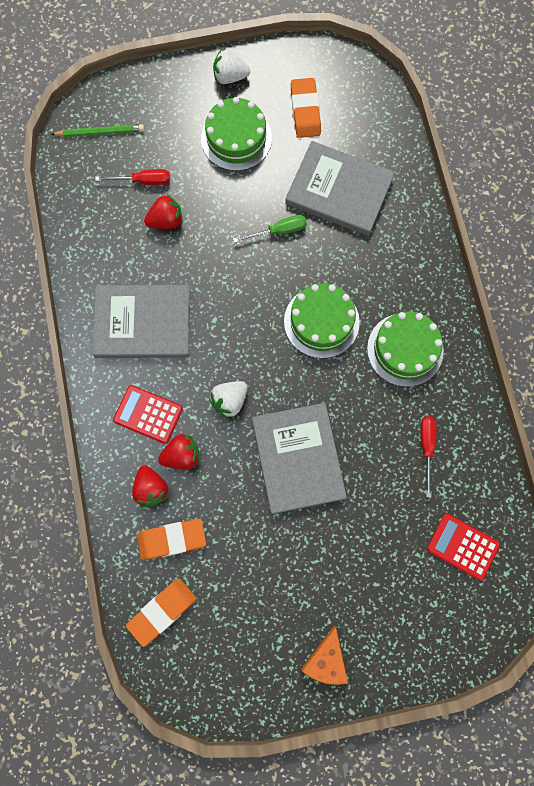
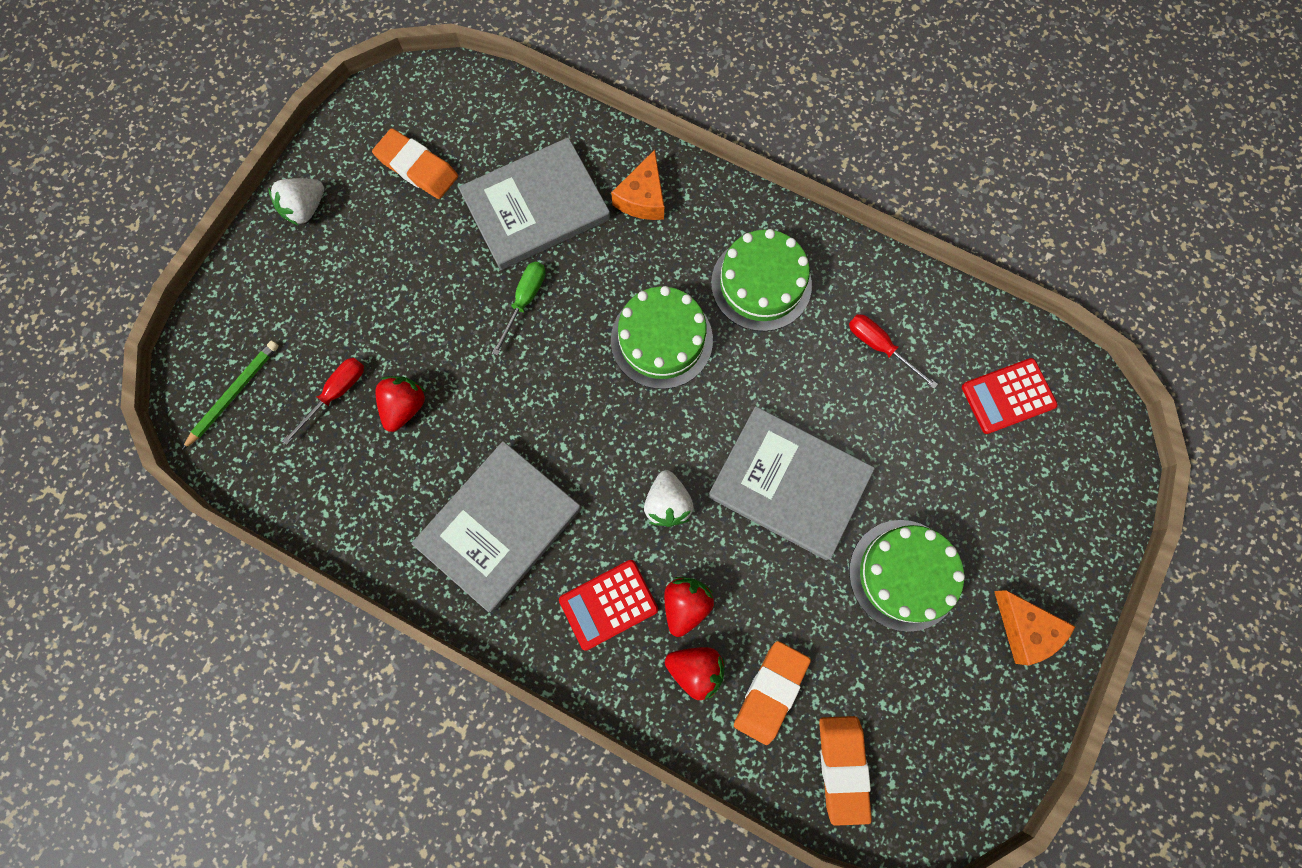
camera: 50 degrees left, 0 degrees up
(236, 138) = (381, 259): green cake -> green cake (904, 574)
(398, 242) = (643, 198): none -> orange cheese

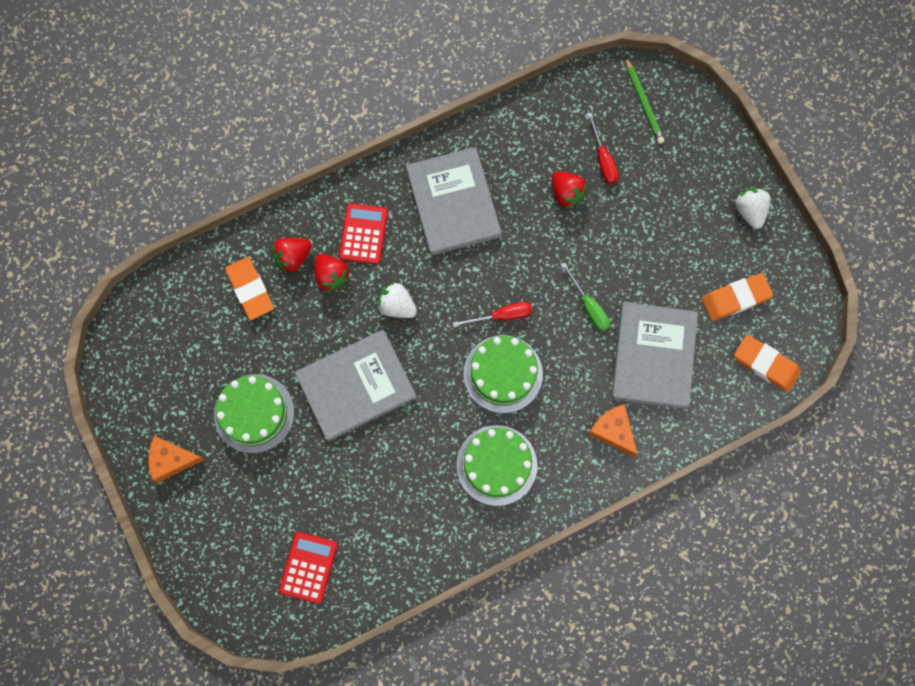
camera: 125 degrees right, 0 degrees up
(842, 767) = (183, 299): orange eraser -> orange eraser (766, 364)
(880, 347) = (399, 510): red screwdriver -> red screwdriver (502, 316)

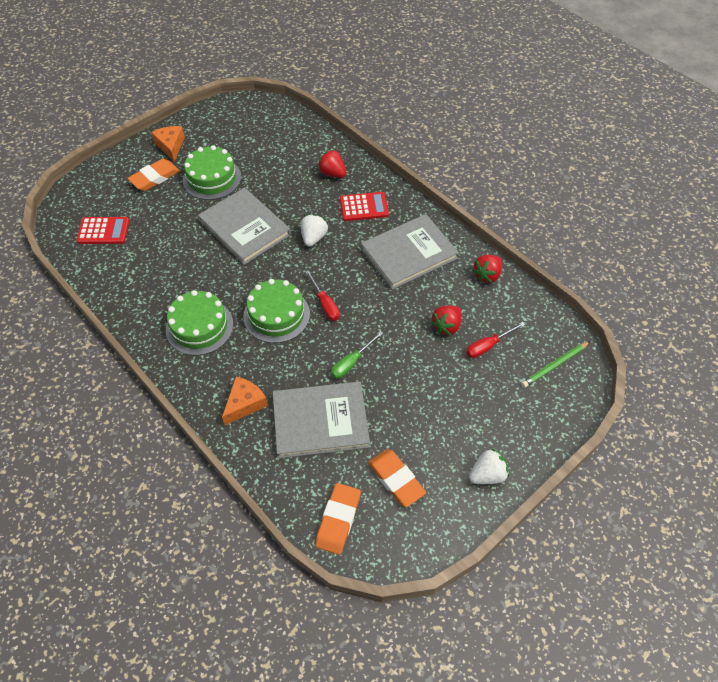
camera: 75 degrees right, 20 degrees down
(250, 289) = (301, 157): orange eraser -> orange eraser (155, 178)
(331, 276) = (325, 196): red strawberry -> red strawberry (487, 275)

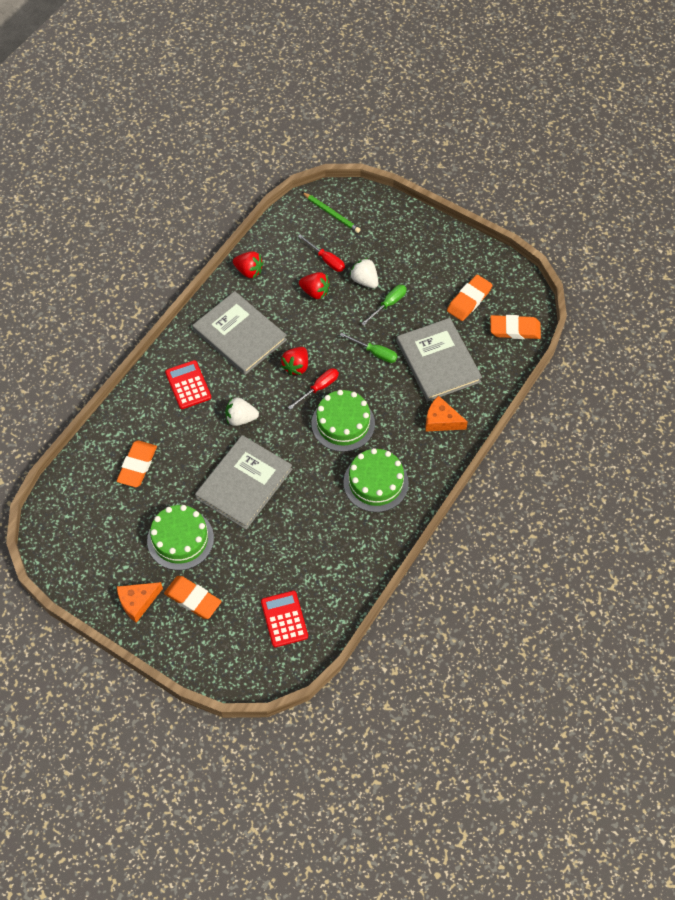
camera: 105 degrees left, 5 degrees up
(294, 162) = (137, 466): none -> orange eraser
(332, 173) = (146, 424): red strawberry -> red strawberry (296, 366)
(412, 391) = (388, 304): none -> green screwdriver
(487, 475) = (444, 244): white strawberry -> white strawberry (364, 280)

